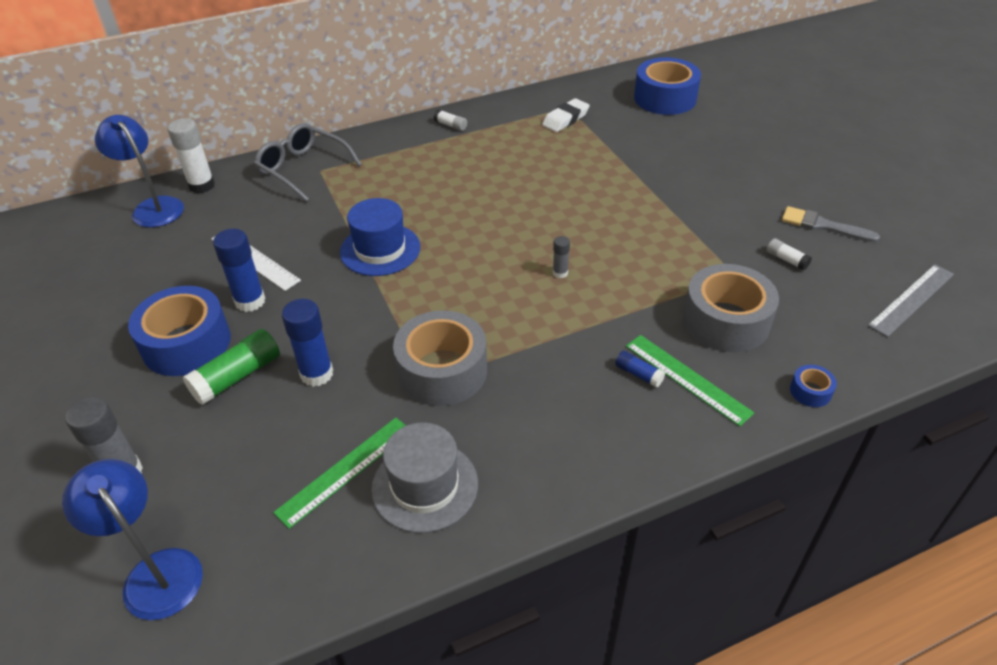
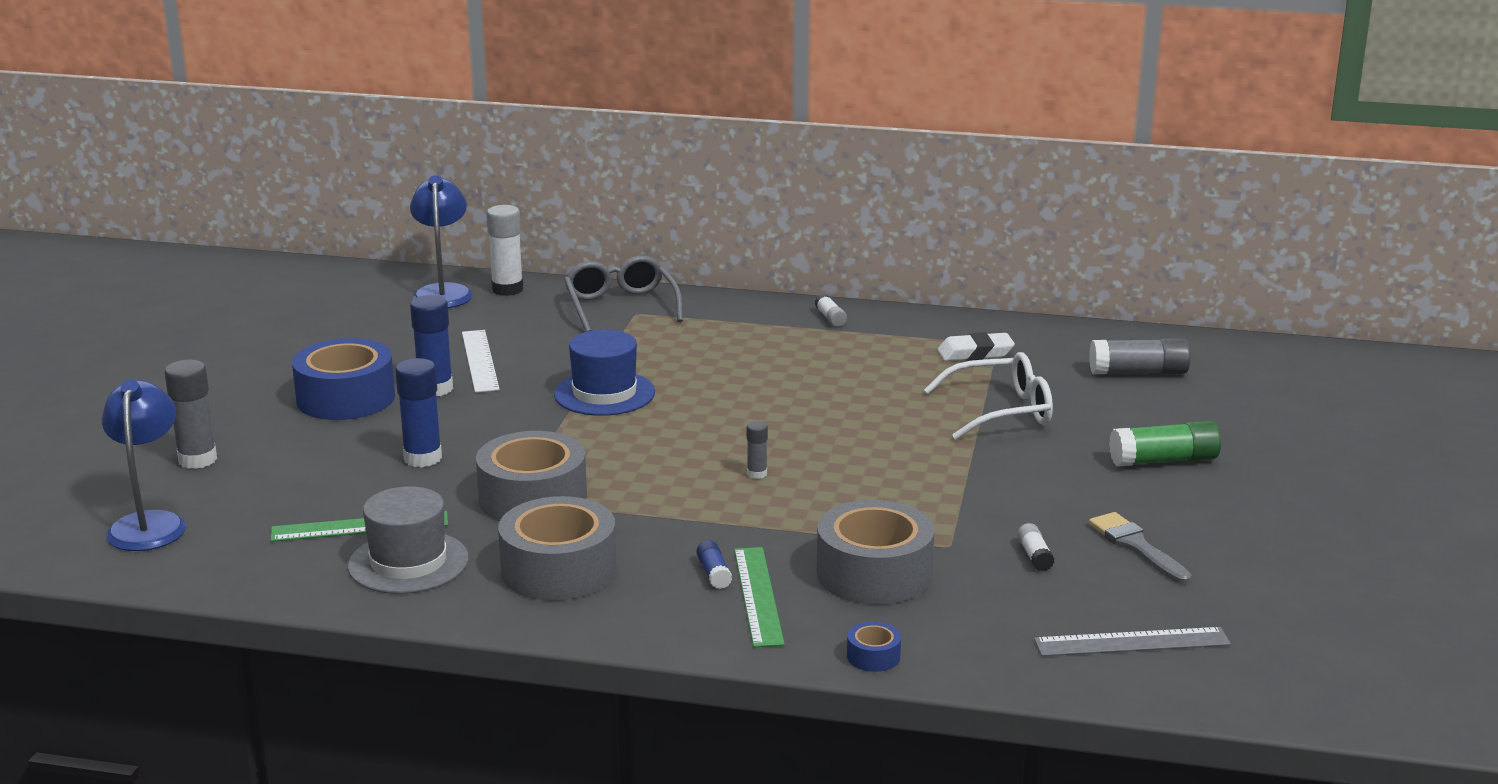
camera: 35 degrees right, 20 degrees down
(237, 376) = (357, 435): green glue stick -> green glue stick (1164, 460)
(539, 429) = (559, 570): none -> grey tape
(633, 157) = (1001, 411): none -> white glasses
(665, 98) = (1138, 372): blue tape -> grey glue stick

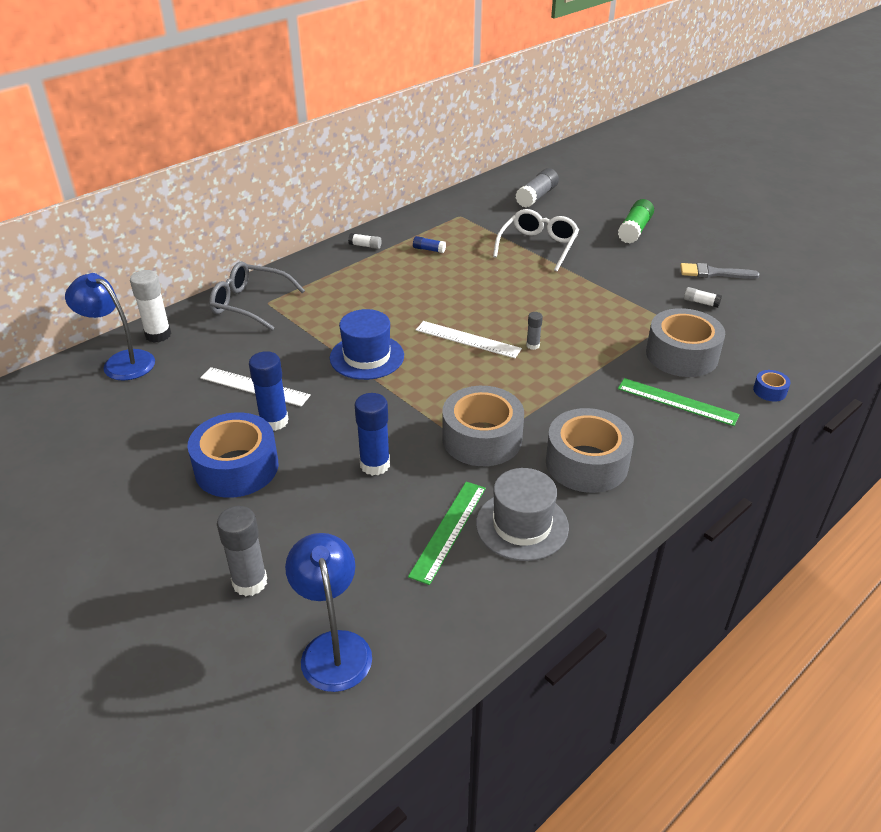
camera: 55 degrees left, 15 degrees up
(149, 523) = (333, 647): blue lamp -> blue lamp turned 45 degrees clockwise
(714, 573) = (639, 406): blue glue stick -> blue glue stick (429, 249)
(715, 434) = (467, 339): none -> white ruler
(975, 353) = (463, 225): white eraser -> none
(1131, 642) = (803, 313): grey ruler -> none

